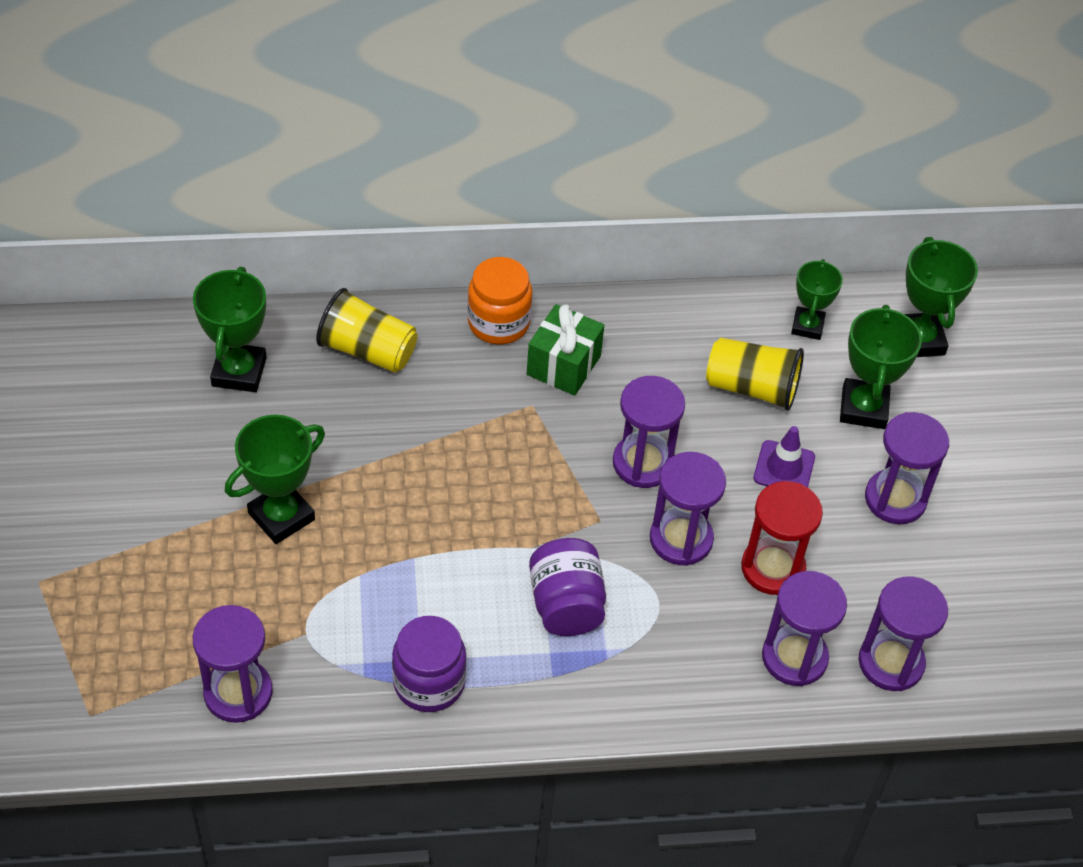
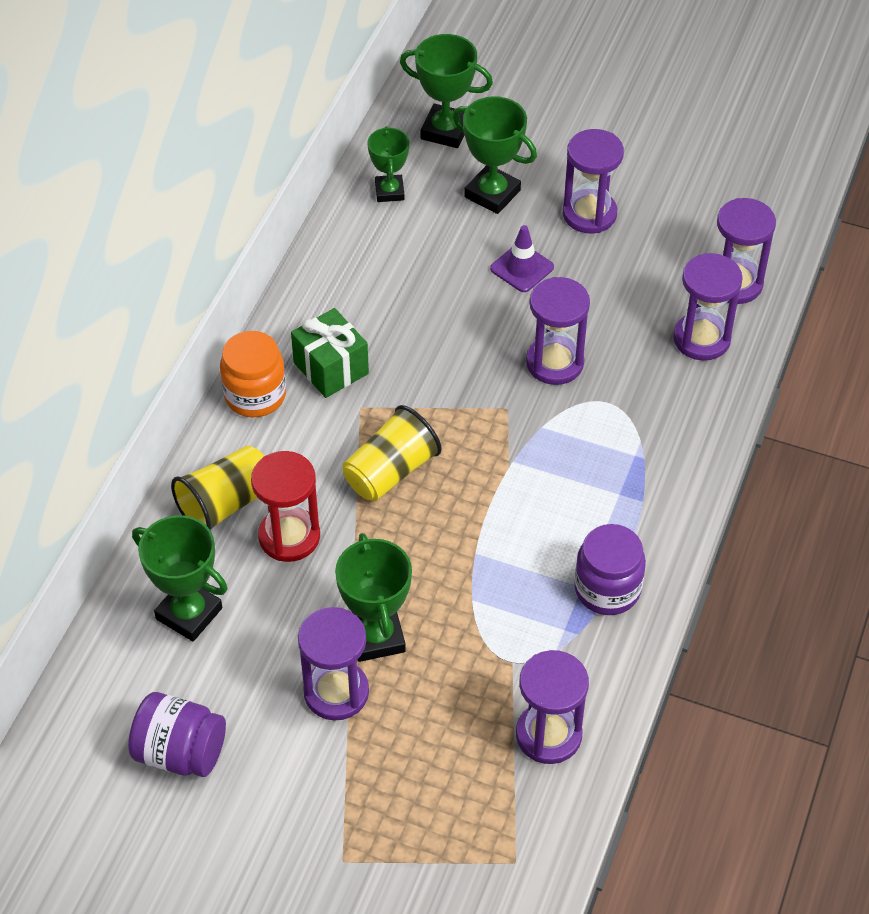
camera: 60 degrees left, 0 degrees up
(566, 604) = (578, 464): purple jar -> purple jar (180, 752)
(643, 463) = (465, 356): purple hourglass -> purple hourglass (336, 692)
(752, 388) = (431, 254): yellow cup -> yellow cup (390, 472)
(772, 568) = (613, 316): red hourglass -> red hourglass (289, 536)
(807, 326) = (389, 191): green trophy -> green trophy turned 45 degrees clockwise

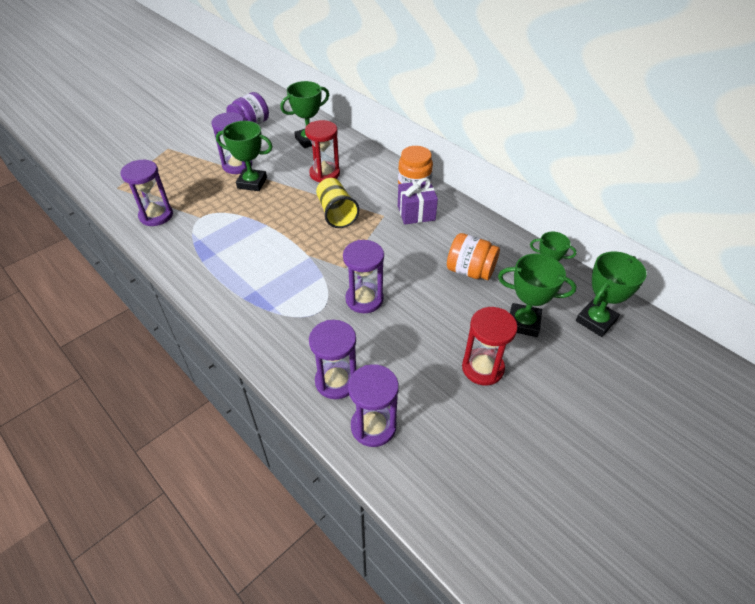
camera: 115 degrees right, 5 degrees down
(226, 503) = (356, 162): yellow cup -> none
(331, 368) = (416, 213): green gift -> purple gift
(427, 268) = (470, 271): none -> orange jar
(492, 194) = (523, 323): green trophy -> green trophy turned 45 degrees clockwise
(522, 268) = (449, 313): purple traffic cone -> none
(589, 214) = (482, 368): purple hourglass -> red hourglass
(607, 589) = (205, 262): purple jar -> none

